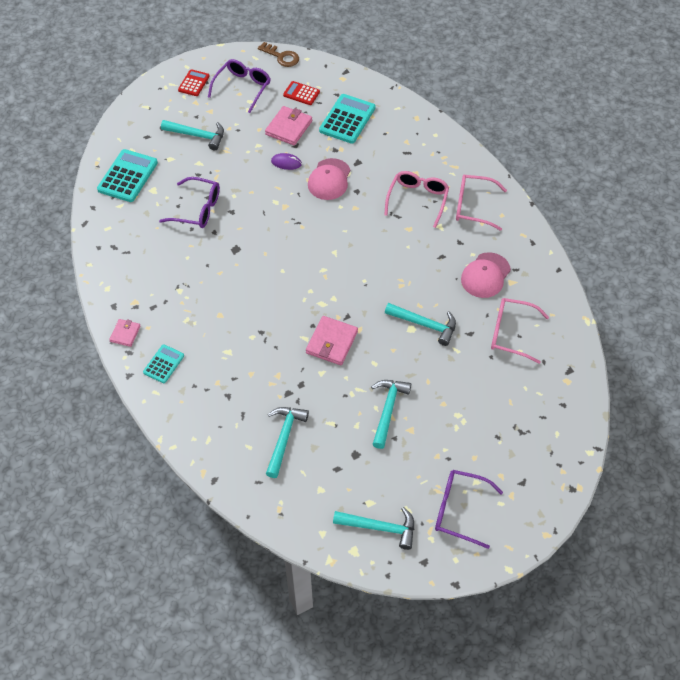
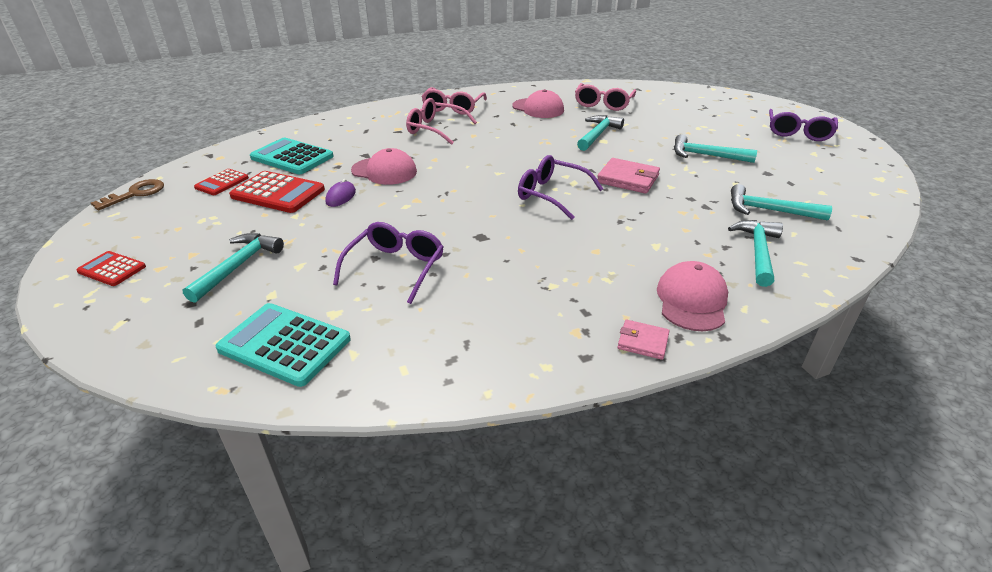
camera: 85 degrees left, 20 degrees down
(163, 364) = (691, 300): turquoise calculator -> pink cap
(242, 88) = (169, 225): purple glasses -> purple glasses (552, 195)
(289, 128) = (278, 193): pink wallet -> red calculator
(380, 527) = (843, 165): turquoise hammer -> turquoise hammer (757, 252)

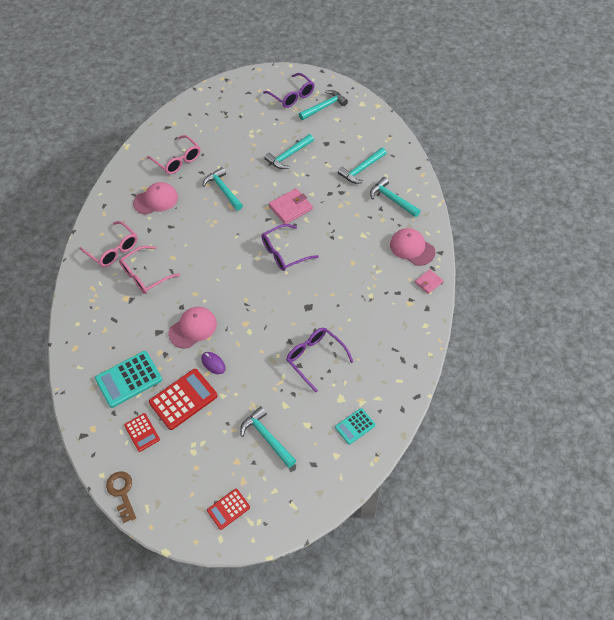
camera: 60 degrees left, 20 degrees up
(284, 344) = (355, 426): turquoise calculator -> turquoise calculator, size x0.58
(822, 155) = (324, 107): none -> turquoise hammer

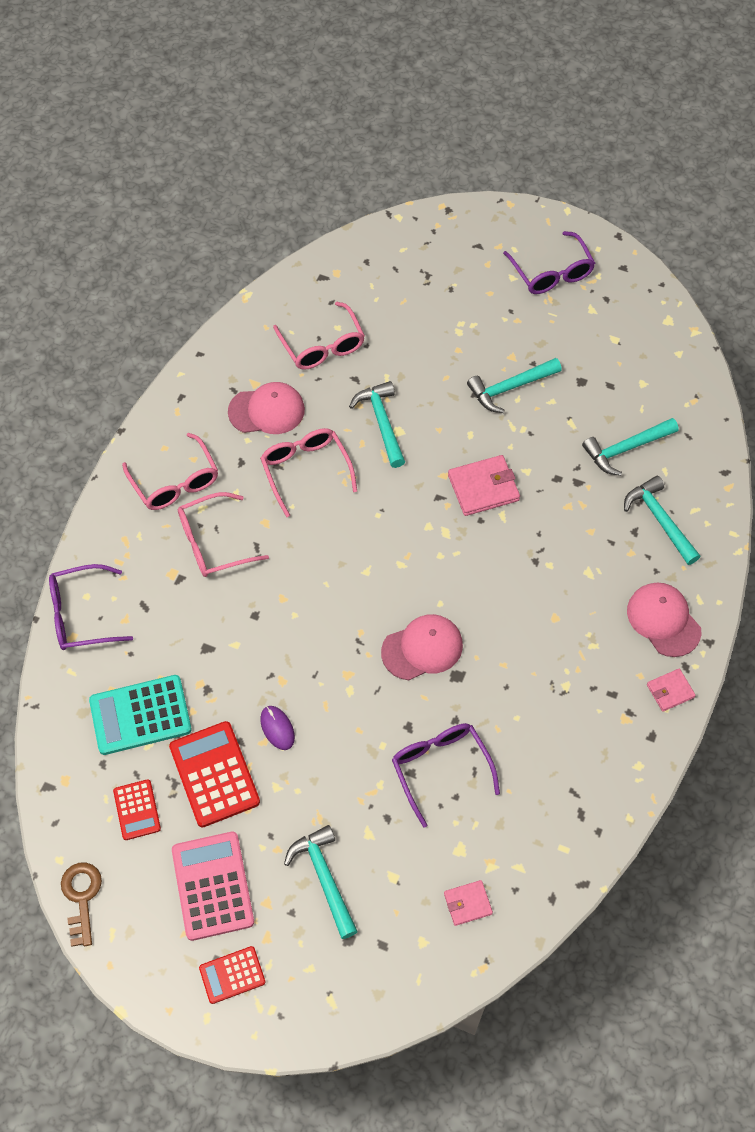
camera: 15 degrees right, 5 degrees up
(183, 399) = (214, 774): red calculator -> red calculator turned 90 degrees counterclockwise
(188, 225) = (306, 471): none -> pink glasses
(193, 328) = (262, 658): pink cap -> pink cap (422, 648)
(201, 462) = (212, 886): none -> pink calculator
(284, 253) = (448, 567): purple glasses -> purple glasses (82, 614)
(324, 107) = (600, 309): turquoise hammer -> none
(355, 426) = (467, 903): turquoise calculator -> pink wallet

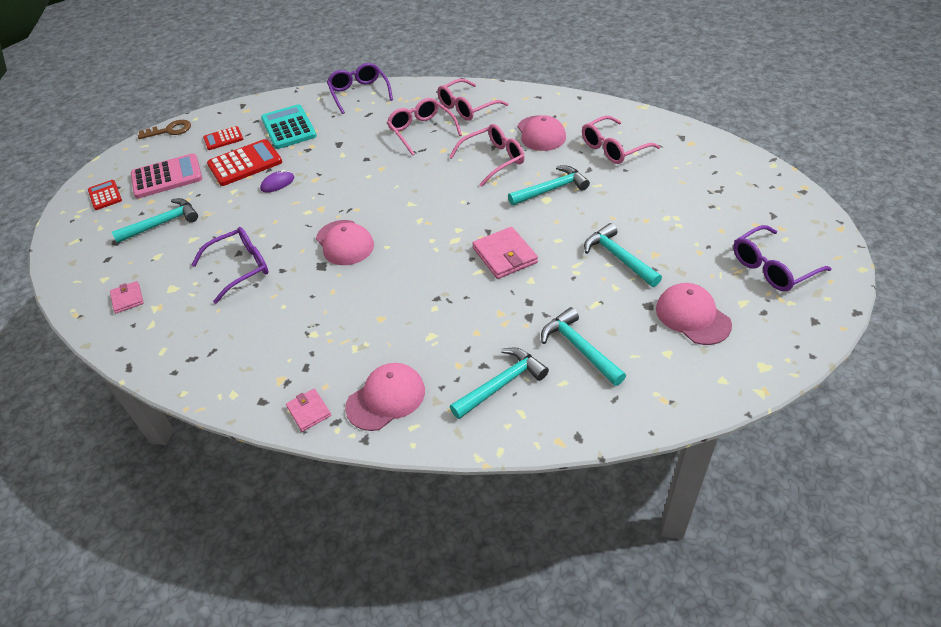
camera: 85 degrees right, 15 degrees down
(602, 352) = (692, 316): none -> pink cap

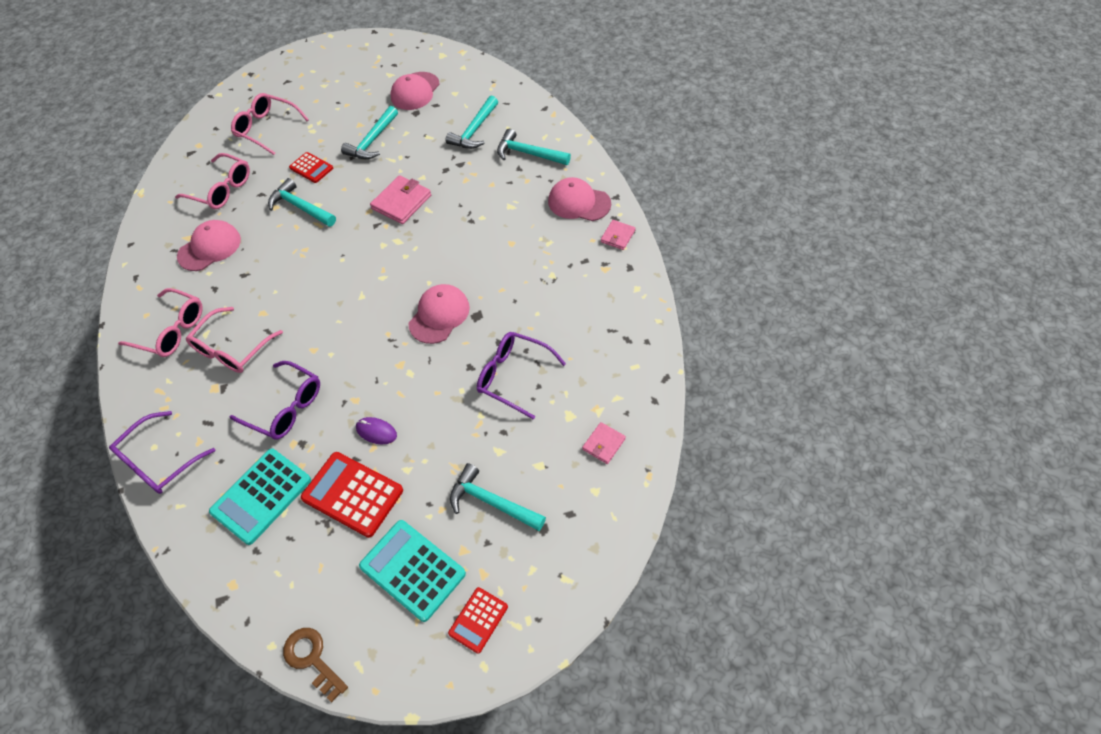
camera: 120 degrees left, 10 degrees up
(167, 177) = (412, 570): pink calculator -> turquoise calculator
(223, 139) = (310, 562): red calculator -> red calculator (311, 168)
(493, 160) = (268, 265): pink glasses -> pink glasses (267, 128)
(772, 267) = (347, 70): purple glasses -> purple glasses (285, 407)

